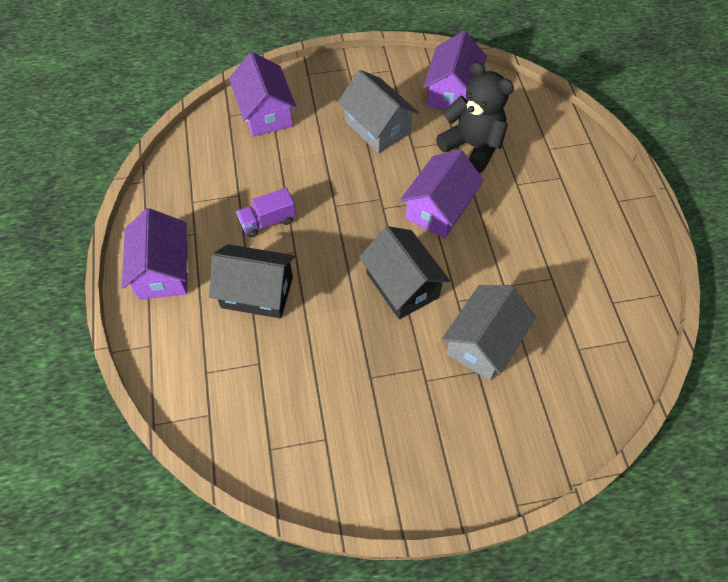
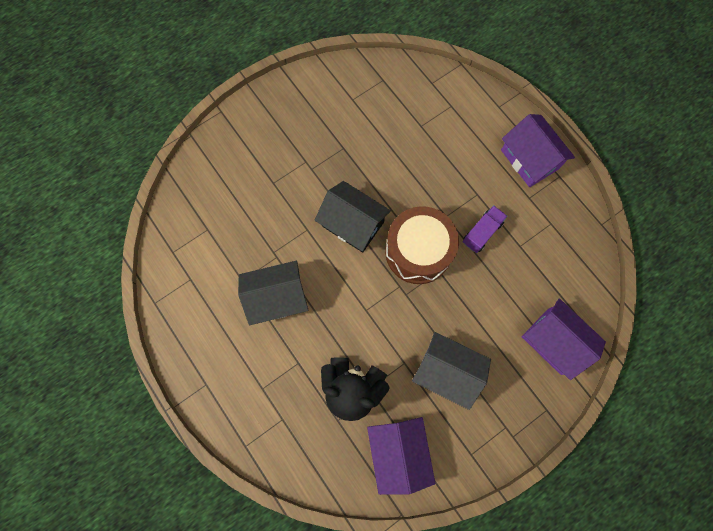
camera: 155 degrees right, 15 degrees up
(257, 292) = (453, 172): black house -> black house (277, 297)
(346, 230) = (418, 252): none -> brown drum
(439, 208) = (354, 306): purple house -> none
(483, 343) = (276, 204): grey house -> none

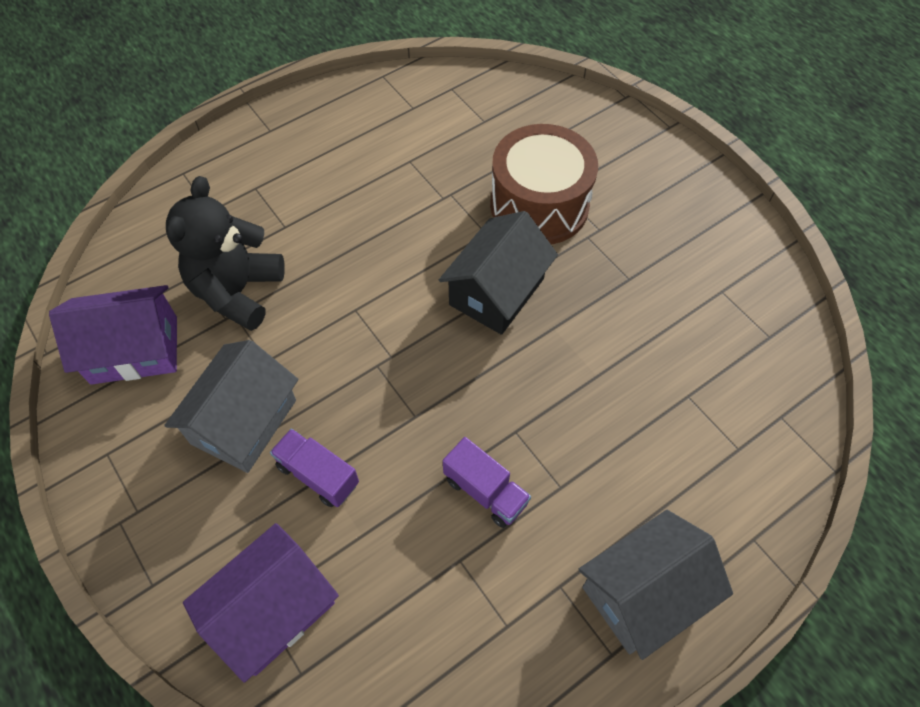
camera: 90 degrees right, 15 degrees down
(277, 297) = (382, 200): black house -> none
(418, 252) = (449, 385): brown drum -> brown drum (539, 205)
(478, 324) = (318, 475): none -> purple truck
(529, 159) = (643, 593): purple house -> grey house

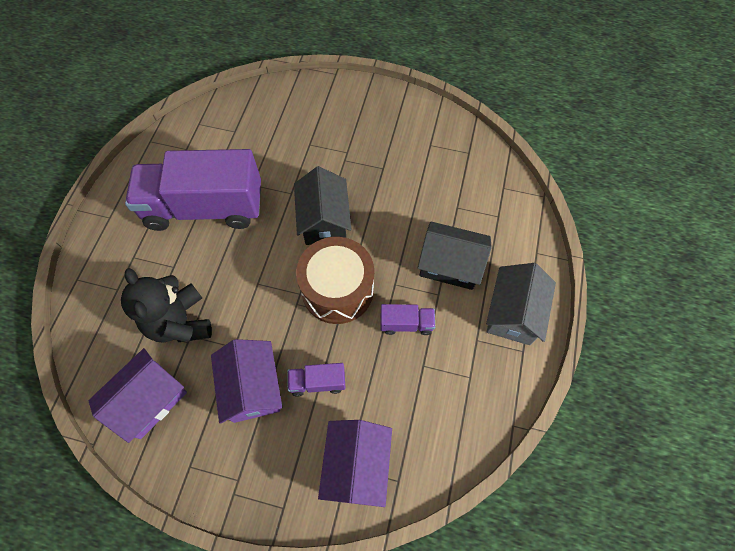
camera: 40 degrees left, 5 degrees up
(244, 422) = (252, 387): grey house -> purple house
(375, 185) = (205, 207): none -> purple truck
(539, 205) = (305, 159): brown drum -> brown drum (337, 289)
(611, 461) = (450, 264): none -> black house

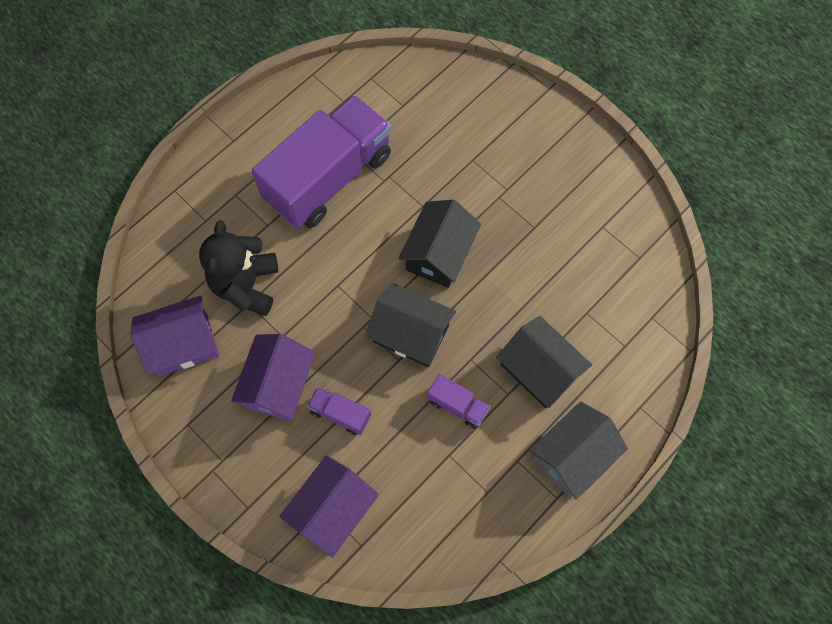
camera: 30 degrees right, 5 degrees up
(205, 207) = (329, 177): purple truck -> purple truck turned 105 degrees clockwise
(337, 289) = (411, 334): brown drum -> black house

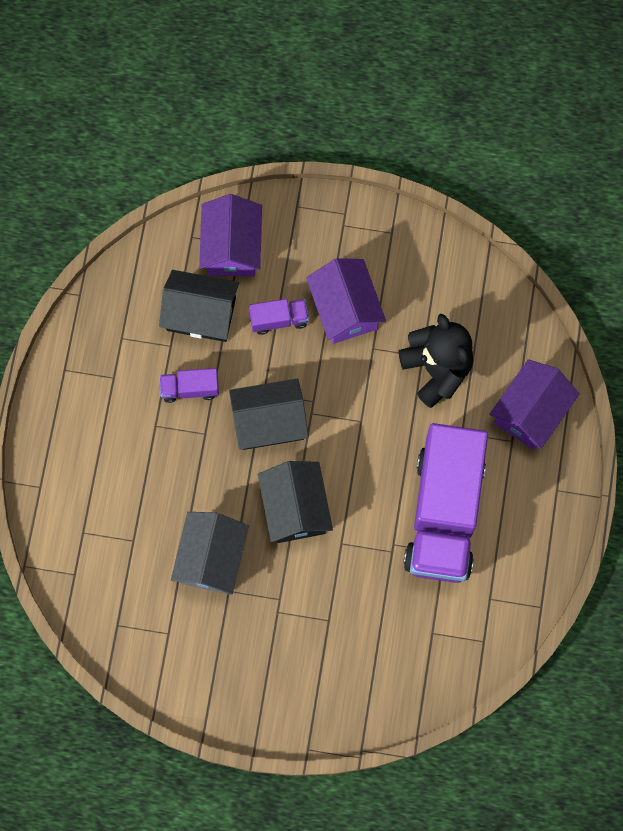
camera: 145 degrees right, 5 degrees up
(183, 344) = (447, 288): purple house -> purple house (530, 412)
(539, 370) = (142, 463): black house -> black house (201, 314)
(572, 455) = (72, 410): grey house -> grey house (211, 558)

